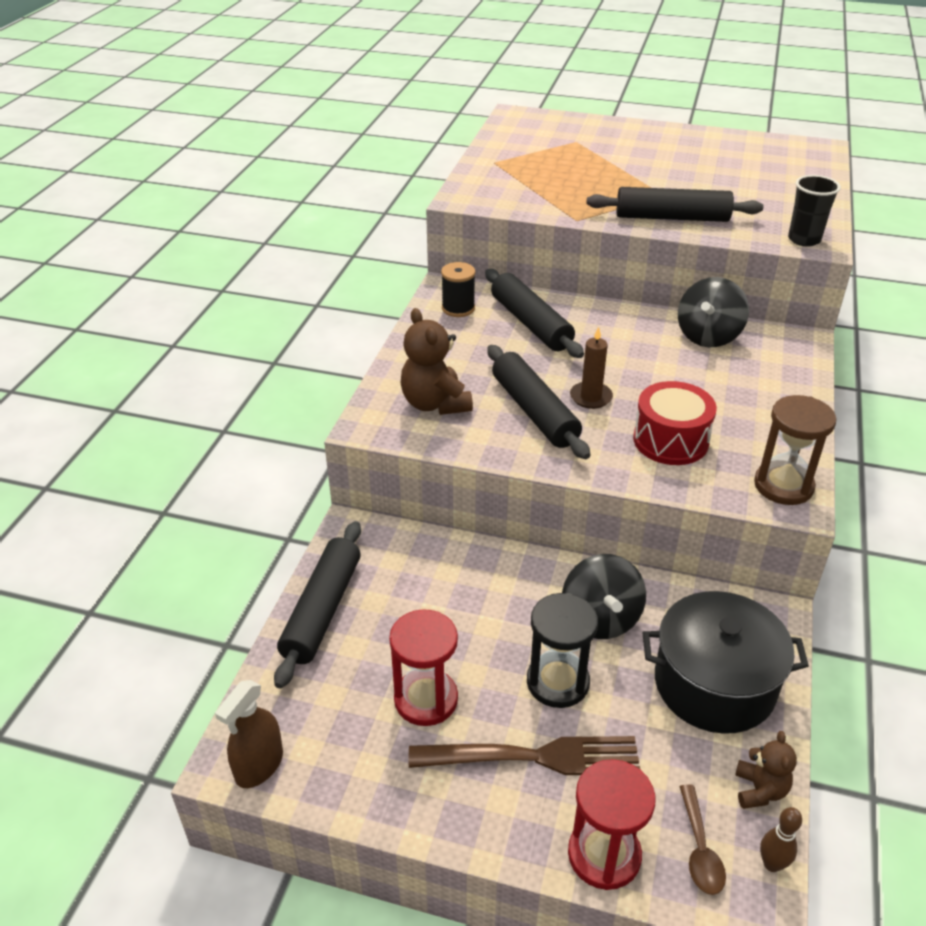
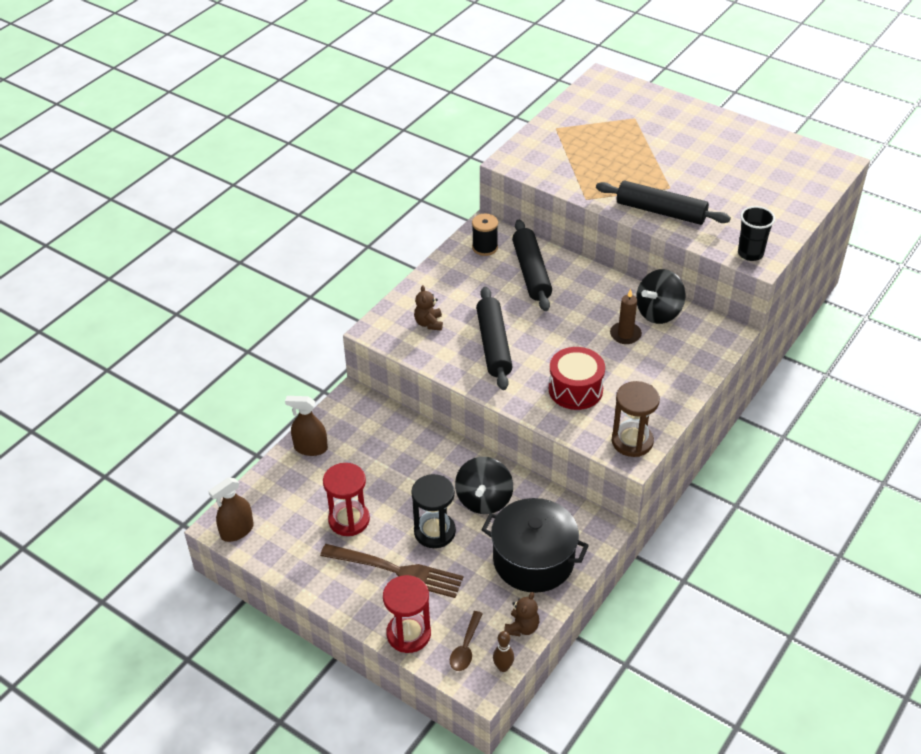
camera: 20 degrees right, 5 degrees up
(322, 610) = (310, 448): black rolling pin -> brown spray bottle
(435, 404) = (429, 323): brown teddy bear -> brown teddy bear, size x0.59
(591, 397) = (539, 343): brown candle -> brown candle (625, 334)

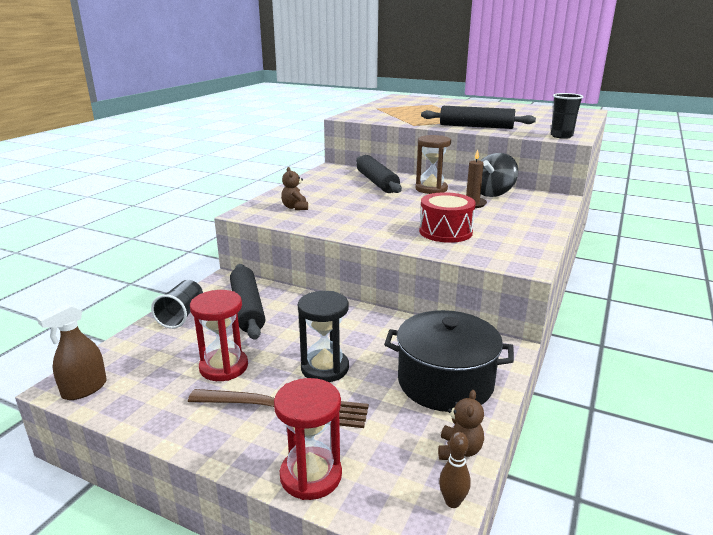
camera: 10 degrees left, 20 degrees down
(310, 448) = (181, 315): brown spray bottle -> black cup
(465, 647) = (393, 483): brown spoon -> none
(484, 500) = (373, 338): black spinning top -> none
(485, 247) = (334, 175): black spool -> none
(494, 345) = (358, 214): black rolling pin -> black rolling pin (247, 308)
(632, 441) = (519, 256): brown hourglass -> brown hourglass (431, 189)

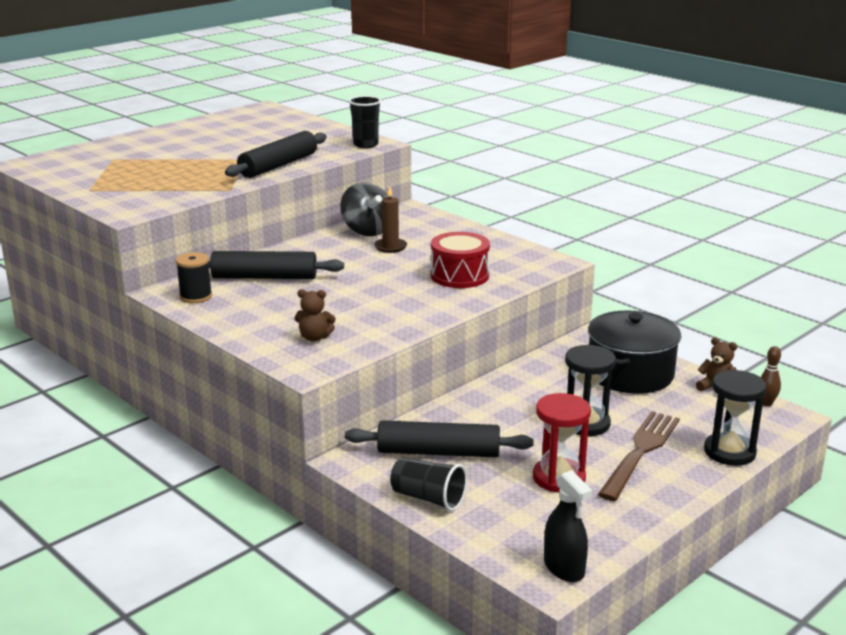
camera: 70 degrees left, 0 degrees up
(84, 389) = (564, 568): brown spray bottle -> black spray bottle
(311, 475) = (729, 452): red hourglass -> black hourglass
(332, 174) = (196, 297): none -> black spool
(431, 189) = (322, 255): brown hourglass -> none

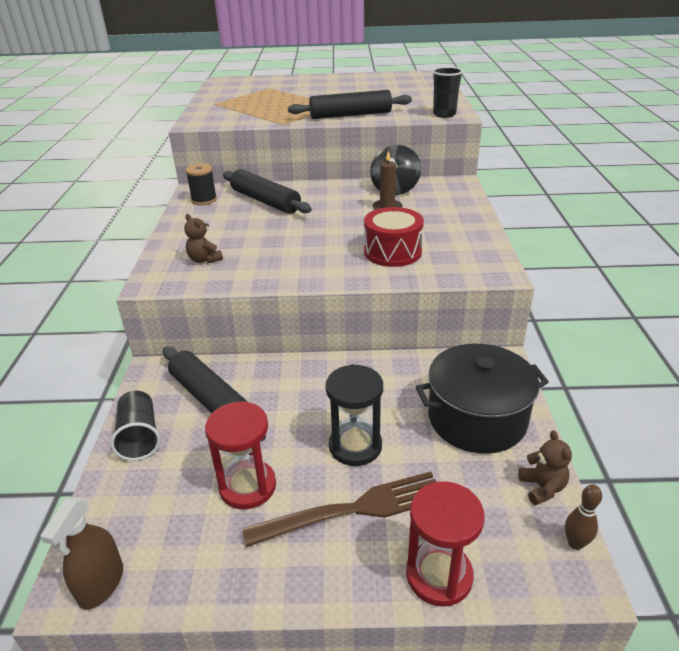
camera: 45 degrees right, 10 degrees up
(564, 568) = (101, 584): black spray bottle -> brown spray bottle
(729, 452) = (439, 575): black hourglass -> red hourglass

